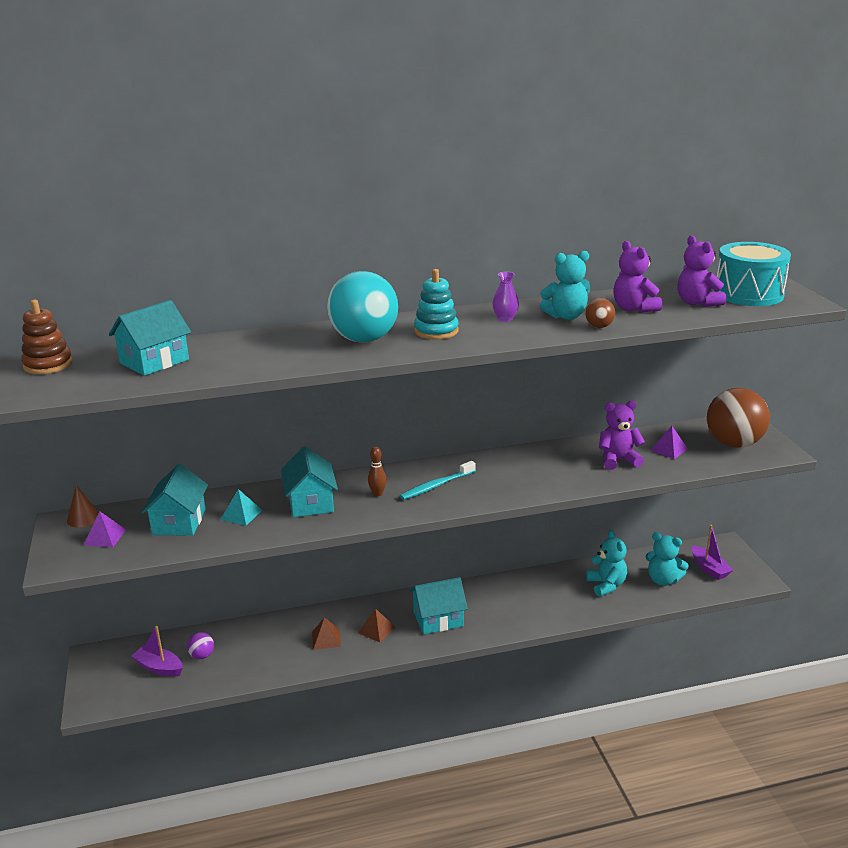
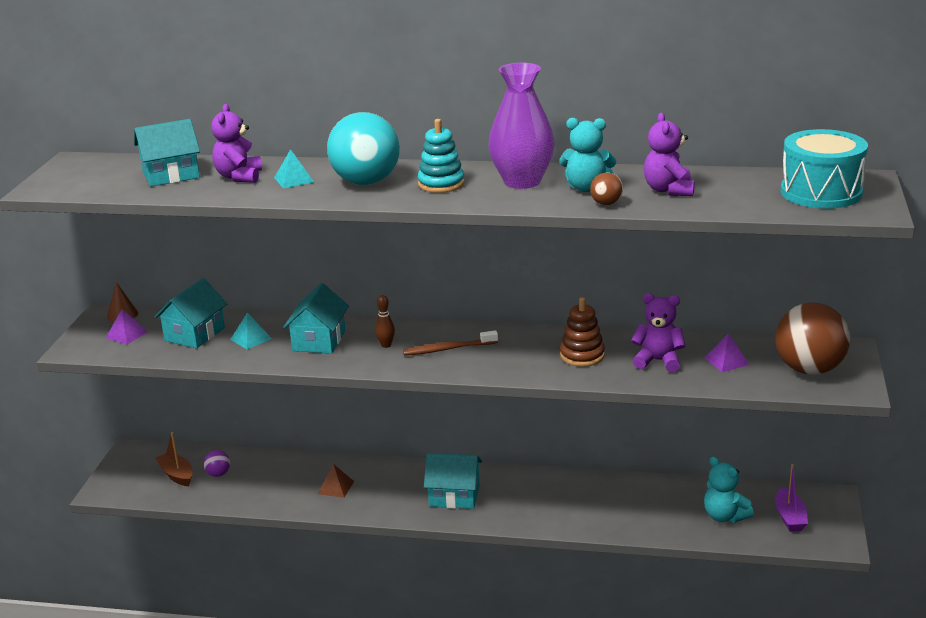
camera: 25 degrees right, 0 degrees up
(48, 365) = (88, 165): brown stacking toy -> brown stacking toy (582, 355)
(159, 667) = (177, 475): purple boat -> brown boat
(290, 347) = (294, 179): none -> turquoise pyramid
(376, 630) = (388, 491): brown pyramid -> none
(436, 486) = (448, 349): turquoise toothbrush -> brown toothbrush
(505, 319) = (522, 181): purple vase -> purple vase, size x2.29
(606, 585) = (655, 506): turquoise teddy bear -> none
(697, 303) = (747, 194): purple teddy bear -> purple teddy bear (239, 177)

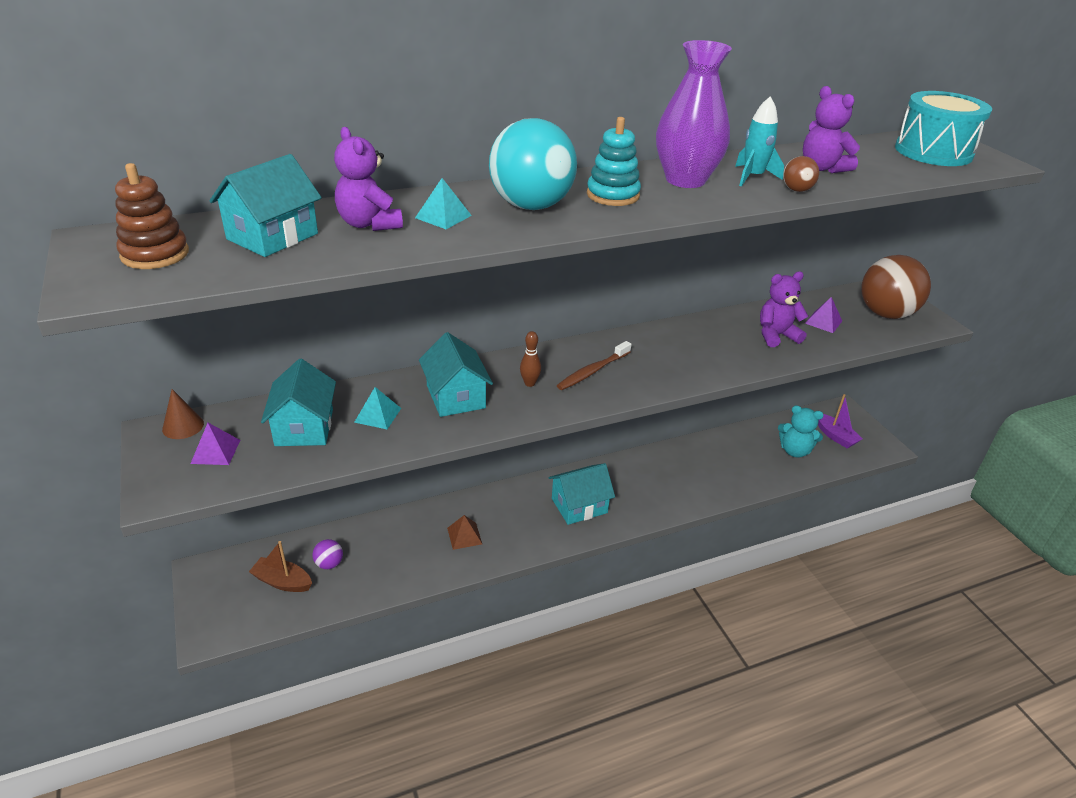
camera: 35 degrees left, 10 degrees up
(582, 355) = (713, 346): brown stacking toy -> brown stacking toy (155, 254)
(586, 188) = (752, 177): turquoise teddy bear -> turquoise rocket

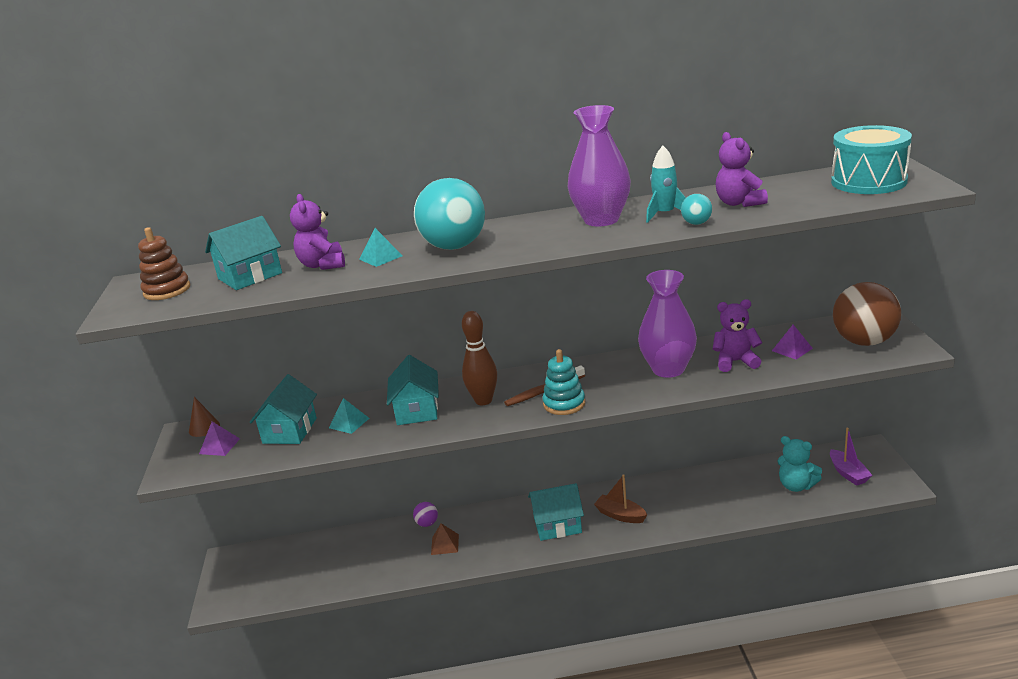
camera: 20 degrees right, 10 degrees down
(282, 581) = (284, 570): brown boat -> brown boat (620, 515)
(329, 564) = (325, 559): purple ball -> purple ball (427, 524)
(529, 383) = (483, 400): brown bowling pin -> brown bowling pin, size x1.86
(613, 195) = (528, 235): turquoise stacking toy -> turquoise stacking toy (564, 404)
(713, 344) = (668, 369): none -> purple vase
(796, 190) = (696, 223): brown ball -> turquoise ball

